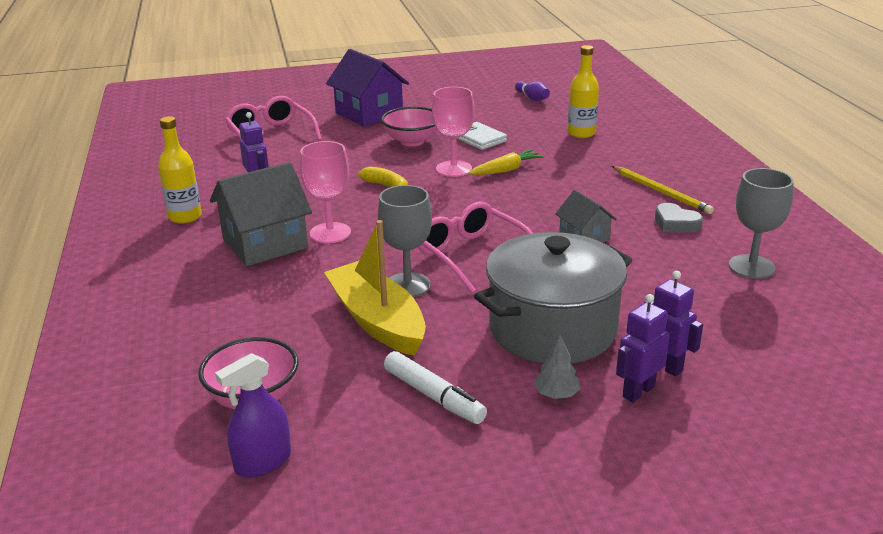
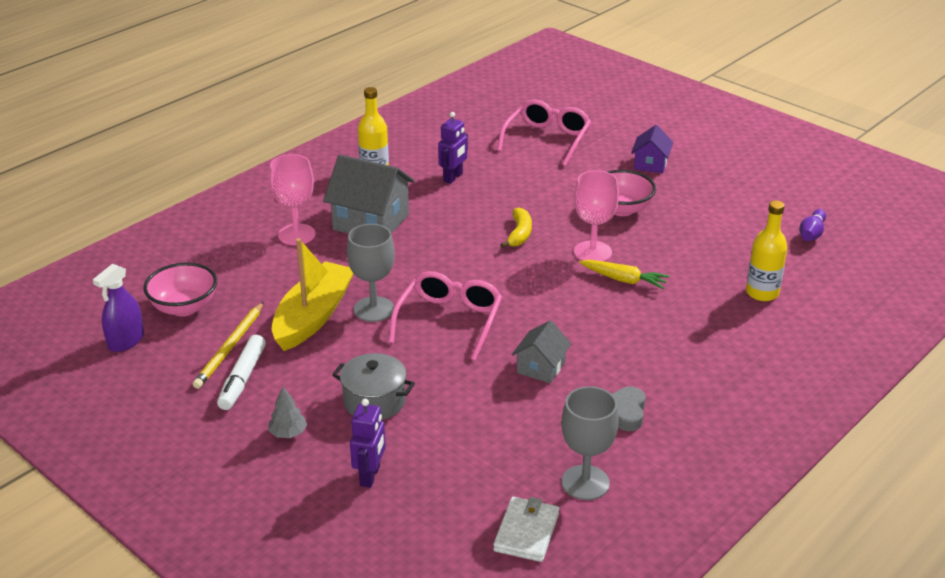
camera: 55 degrees right, 5 degrees up
(263, 462) = (126, 341): purple spray bottle -> purple spray bottle turned 75 degrees counterclockwise
(330, 233) = (415, 242): pink goblet -> pink goblet (296, 235)
(369, 113) = (650, 164): purple house -> purple house, size x0.56
(479, 139) = (672, 240): white wallet -> white wallet (526, 532)
(552, 329) = (374, 401): grey pot -> grey pot, size x0.54
(638, 391) = (323, 472): purple robot -> none
(661, 192) = (684, 384): yellow pencil -> yellow pencil (230, 347)

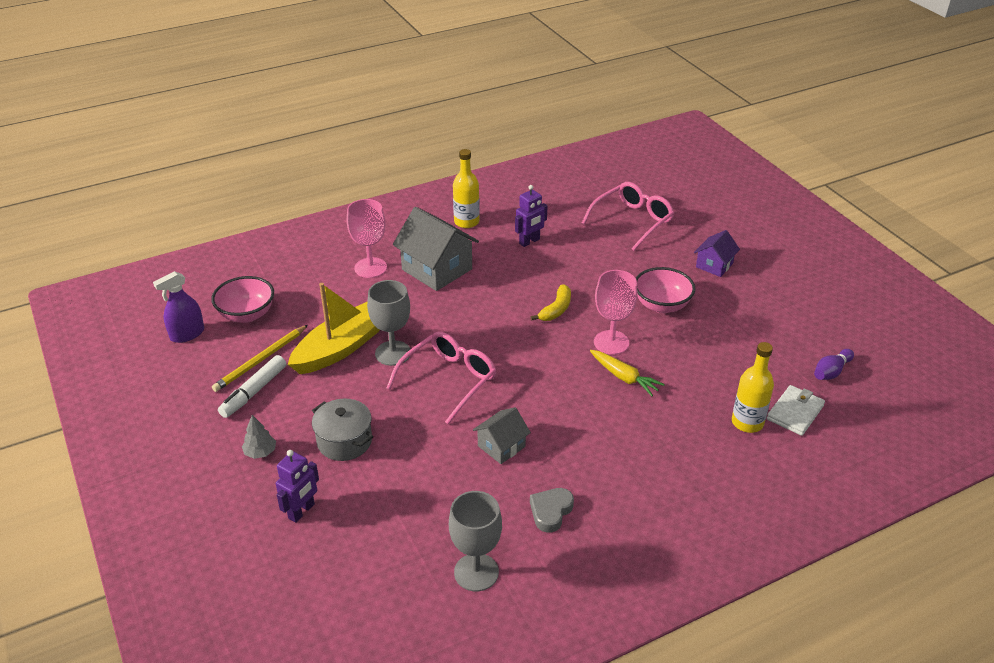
camera: 20 degrees right, 5 degrees up
(526, 532) = (398, 606): white wallet -> white wallet (795, 412)

